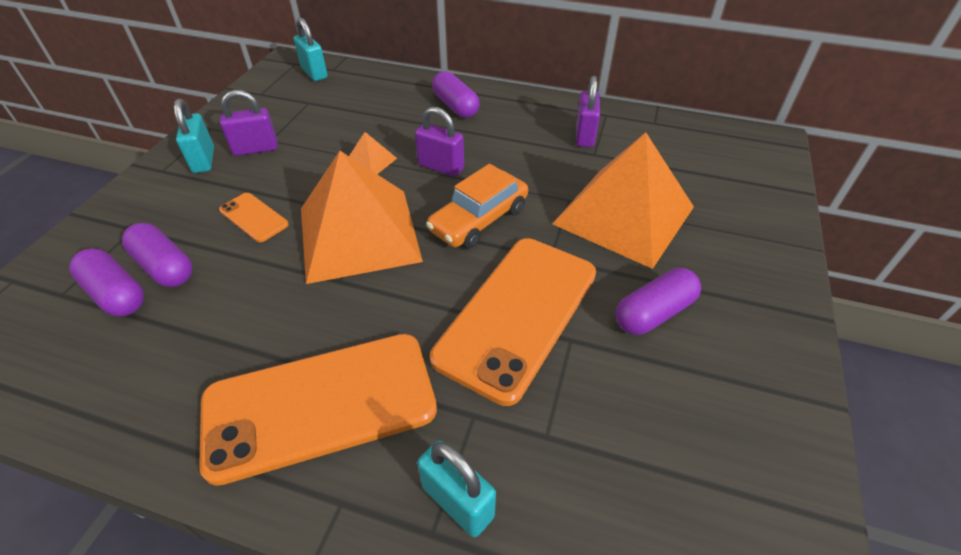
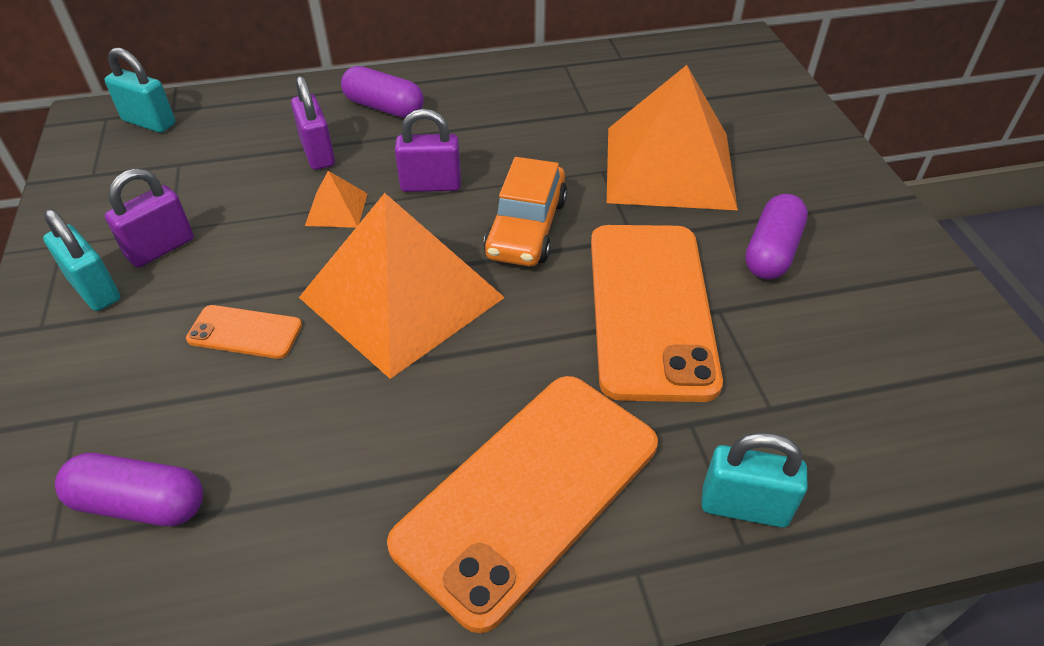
camera: 30 degrees left, 0 degrees up
(164, 267) = (177, 441): purple capsule -> none
(584, 136) = (561, 95): purple padlock -> purple padlock (318, 153)

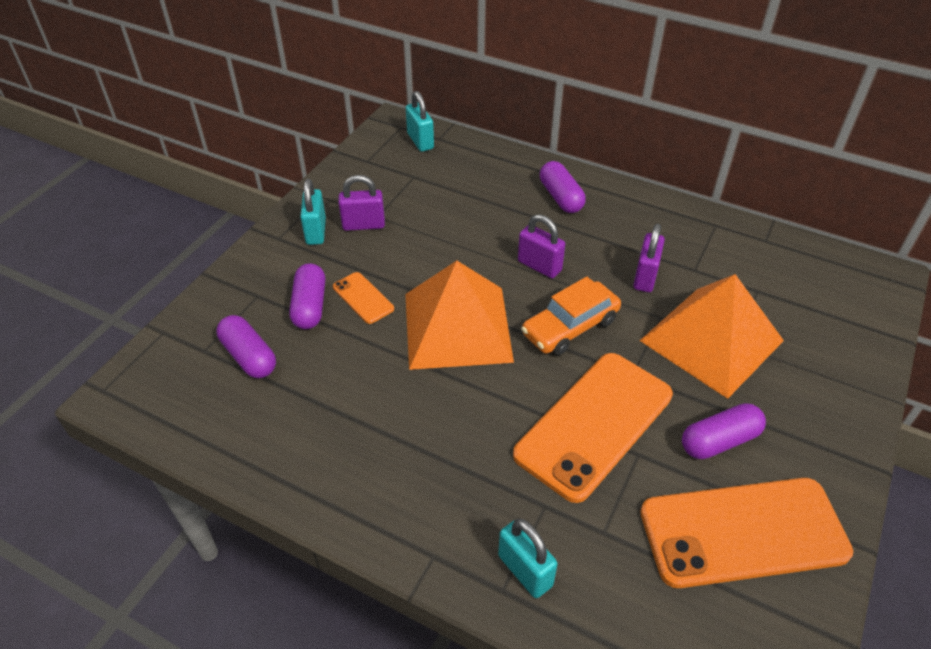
camera: 40 degrees right, 0 degrees up
(175, 384) = (309, 306): none -> purple capsule
(318, 153) = (493, 209): purple padlock -> purple padlock (645, 277)
(336, 209) = (471, 251): orange pyramid -> none
(529, 493) = (419, 478): orange phone -> orange phone (743, 532)

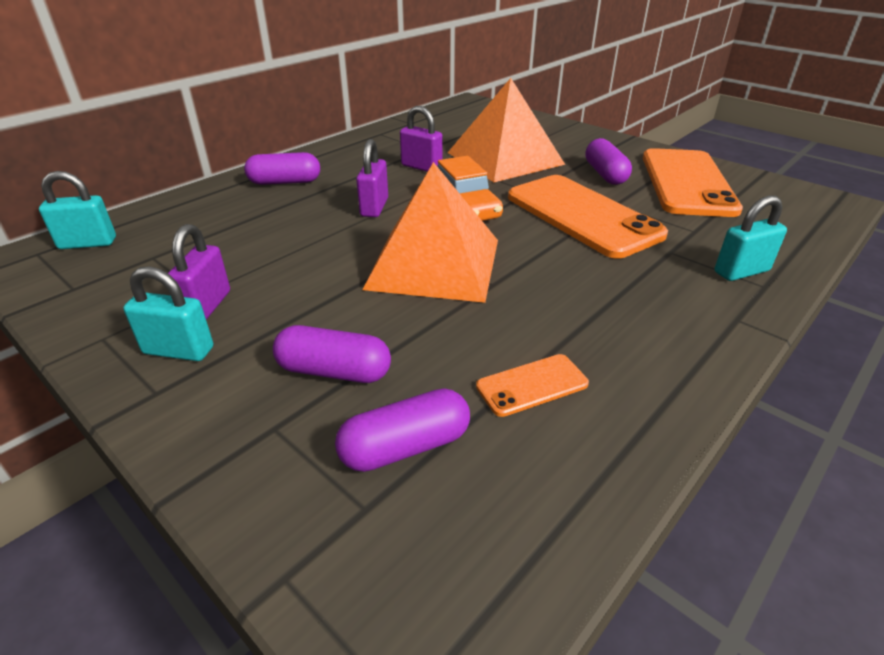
camera: 75 degrees left, 10 degrees down
(363, 298) = (348, 322): orange phone -> orange phone (532, 385)
(539, 266) = (374, 207): purple padlock -> purple padlock turned 45 degrees counterclockwise

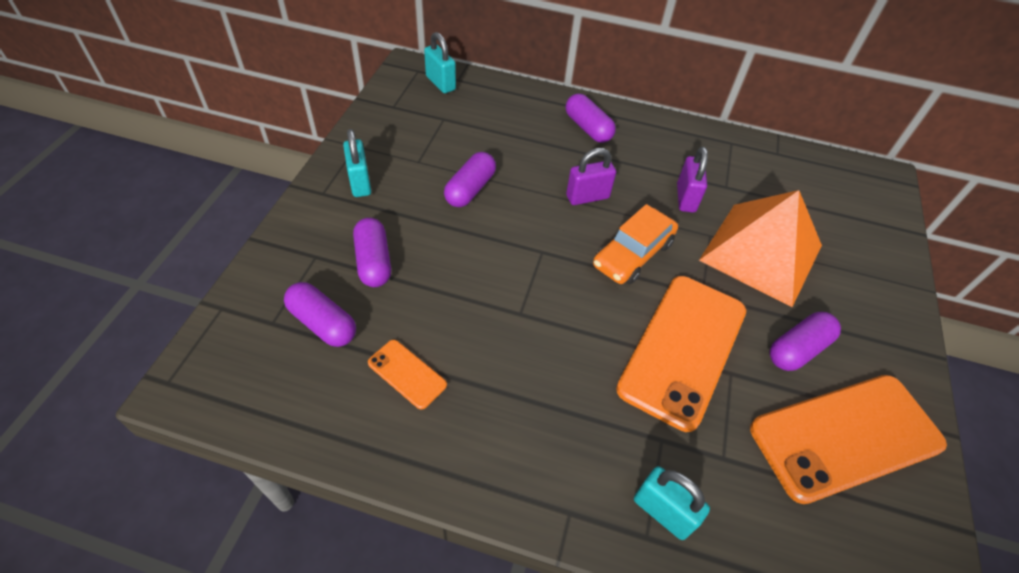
camera: 60 degrees right, 15 degrees up
(207, 306) = (407, 171): purple padlock -> none
(290, 268) = (470, 189): none -> purple capsule
(434, 263) = (527, 266): orange pyramid -> none

